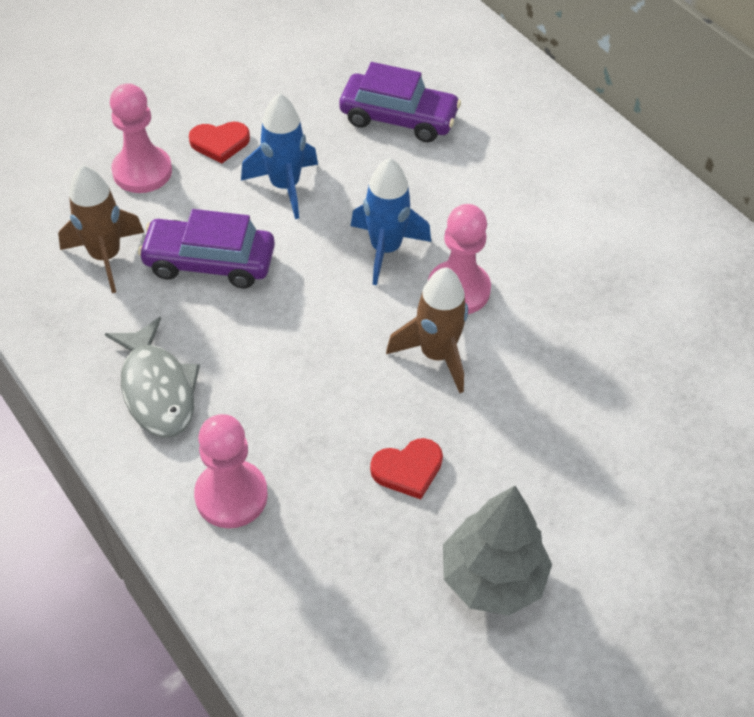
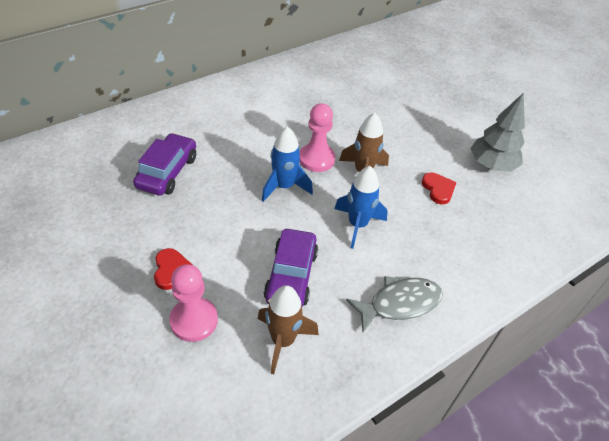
camera: 90 degrees left, 5 degrees down
(231, 496) = (469, 264): pink pawn -> none
(285, 186) = (223, 233): blue rocket -> blue rocket (357, 225)

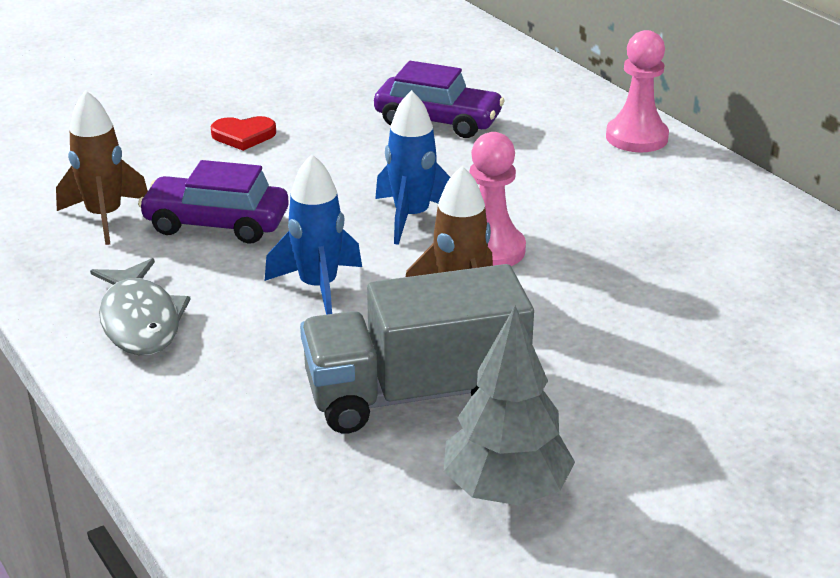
camera: 95 degrees right, 15 degrees down
(194, 320) = (157, 155): pink pawn -> pink pawn (636, 137)
(438, 189) = (416, 393): red heart -> grey truck

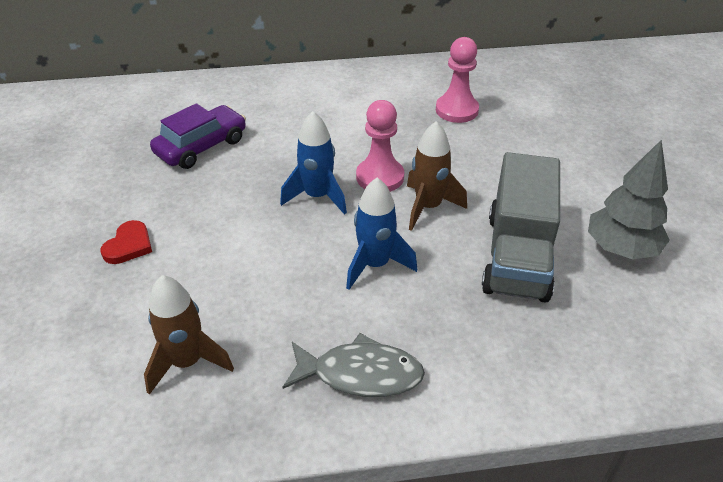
camera: 65 degrees left, 10 degrees up
(216, 223) = (251, 295): purple car -> none
(636, 137) = (296, 82): pink pawn -> pink pawn (456, 110)

